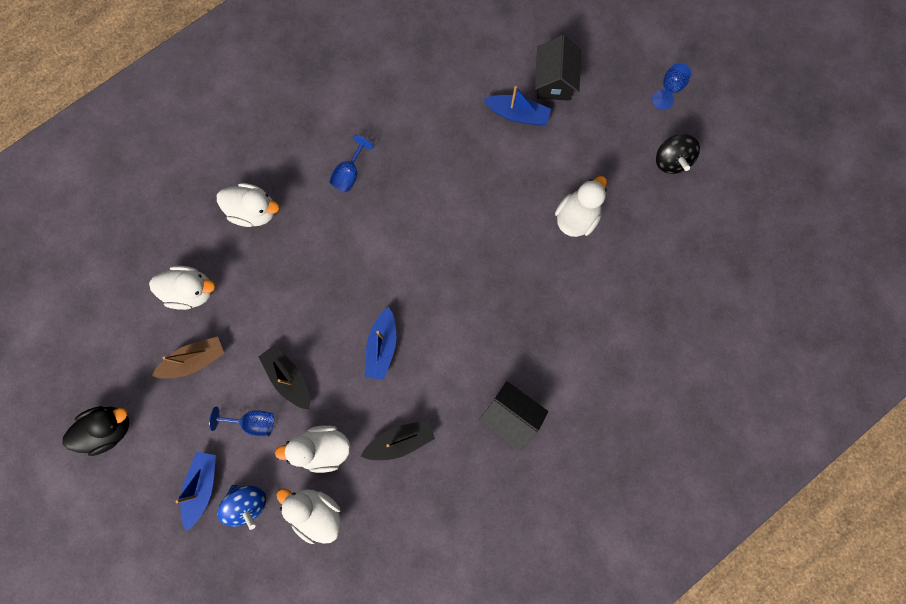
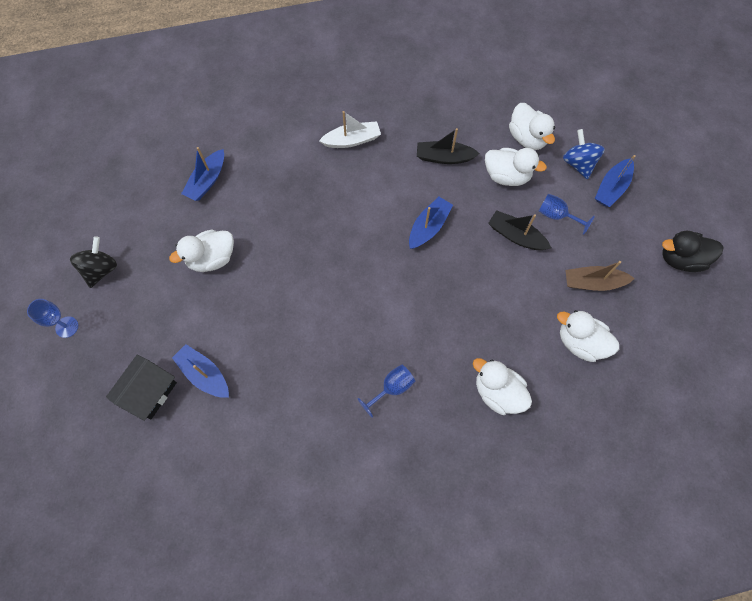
camera: 155 degrees left, 10 degrees down
(288, 378) = (516, 236): black boat -> black boat turned 135 degrees clockwise
(511, 416) = (352, 140): black house -> white boat
(634, 295) = (207, 181): none -> blue boat

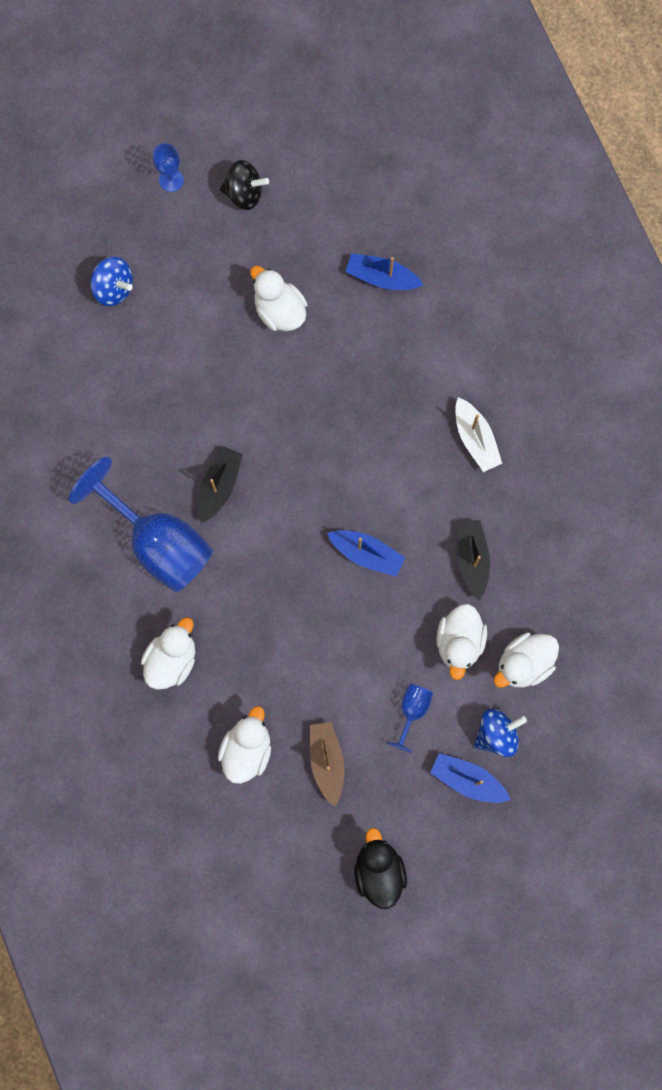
camera: 80 degrees right, 10 degrees up
(150, 392) = (114, 288): black house -> blue spinning top
(204, 374) = (141, 339): blue boat -> none
(392, 388) = (158, 542): blue goblet -> blue goblet, size x2.25
(516, 236) = (374, 662): black boat -> black boat (219, 486)

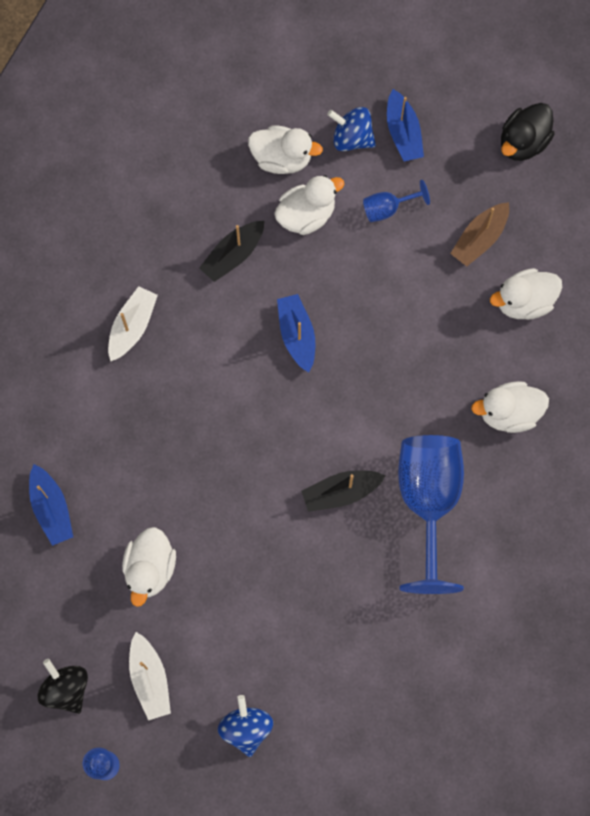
camera: 130 degrees left, 5 degrees down
(203, 252) = (150, 679): none -> white boat

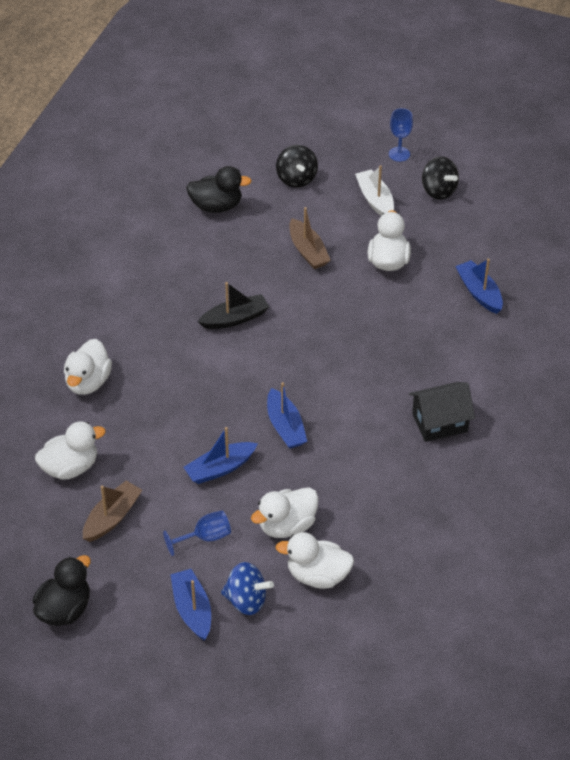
camera: 175 degrees right, 25 degrees down
(132, 327) = (440, 422): white boat -> black house
(233, 255) = (354, 486): black boat -> none
(245, 595) = (308, 251): none -> brown boat
(246, 728) = (296, 179): blue spinning top -> black spinning top
(353, 685) = (216, 206): none -> black duck
(369, 288) = (220, 468): none -> blue boat
(428, 502) = (159, 317): blue goblet -> none
(508, 413) = (88, 382): white duck -> white duck turned 120 degrees clockwise

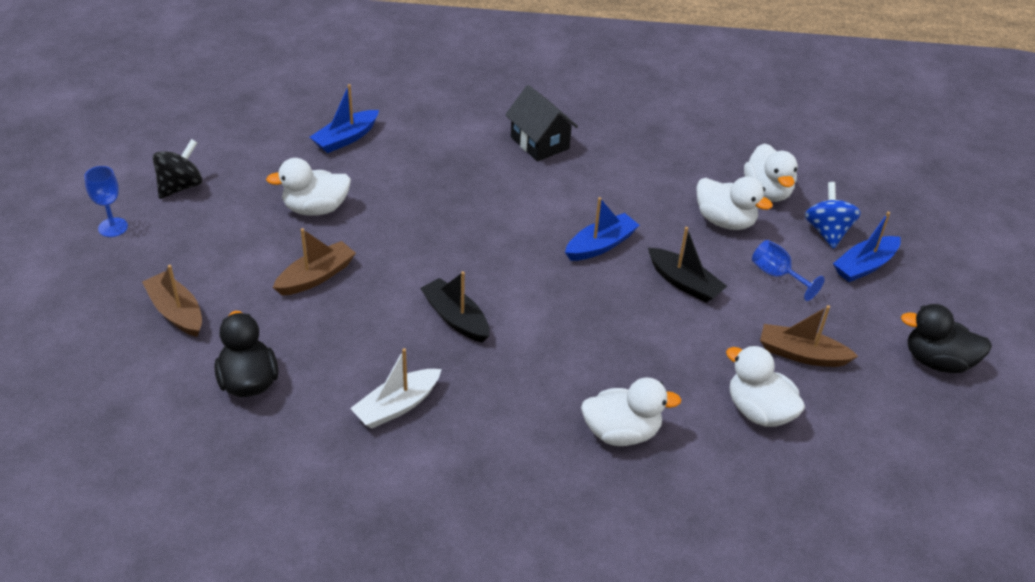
camera: 110 degrees left, 5 degrees down
(220, 468) = (684, 283): blue boat -> black boat
(296, 179) = (176, 312): black spinning top -> brown boat
(375, 200) = (207, 235): white boat -> white boat (397, 406)

